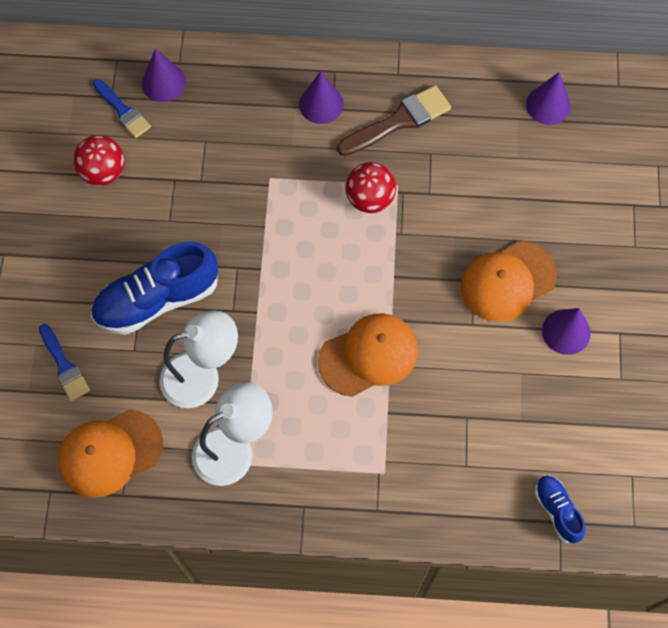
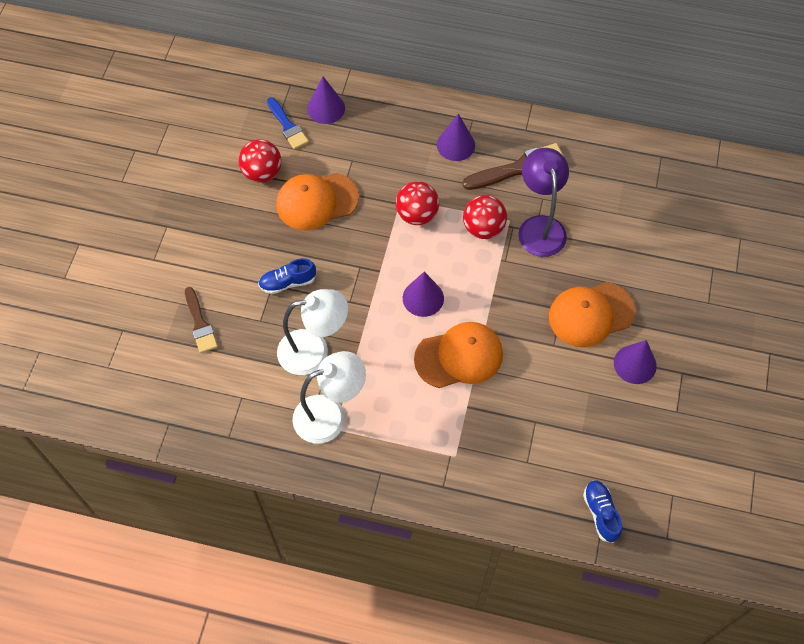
camera: 10 degrees right, 5 degrees down
(64, 365) = (200, 323): blue brush -> brown brush
(110, 453) = (224, 401): orange cap -> orange cap (317, 201)
(157, 300) = (287, 282): blue shoe -> blue shoe, size x0.51
(291, 195) = (417, 215): none -> red ball
(433, 187) = (540, 227): none -> purple lamp
(548, 105) = (652, 174): purple cone -> purple cone (423, 298)

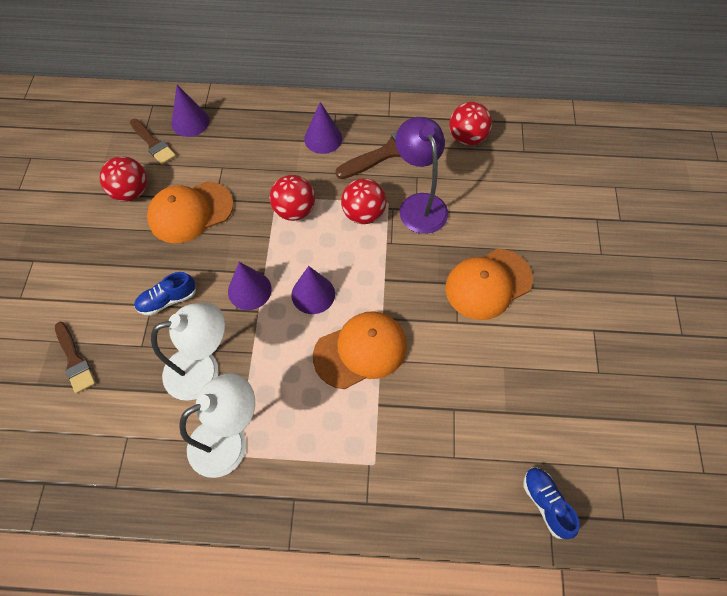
camera: 10 degrees left, 0 degrees up
(287, 126) = (153, 143): blue brush -> brown brush
(601, 165) = (467, 138): none -> red ball
(635, 364) = (544, 329): purple cone -> purple cone (249, 290)

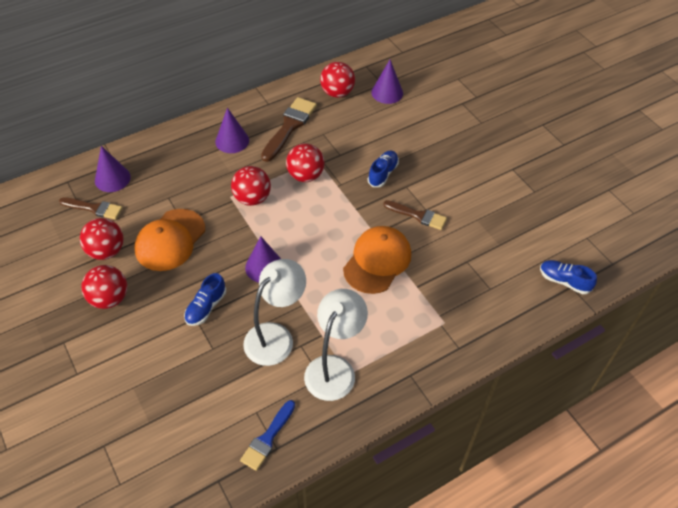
camera: 35 degrees left, 10 degrees down
(74, 360) = (166, 388): brown brush -> brown brush (418, 215)
(98, 241) = (109, 298): none -> red ball
(116, 471) = (268, 438): none -> blue brush
(313, 294) = (313, 244): purple cone -> purple cone (387, 92)
(419, 204) = (340, 150): purple lamp -> none
(443, 255) = (383, 173): none -> blue shoe
(488, 284) = (426, 176): orange cap -> none

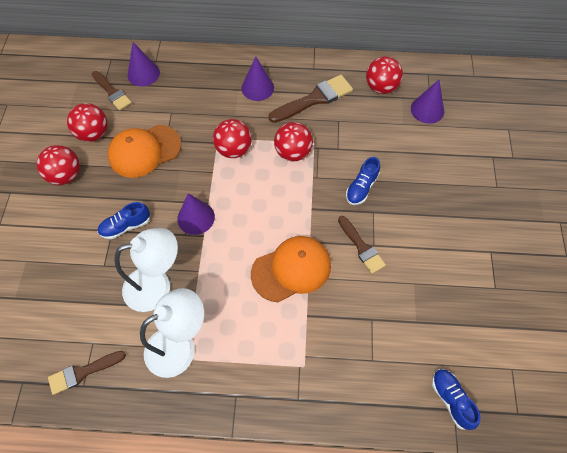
camera: 35 degrees right, 10 degrees up
(268, 438) = (83, 372): blue brush -> brown brush
(383, 173) = (361, 188): blue shoe -> blue shoe turned 150 degrees clockwise

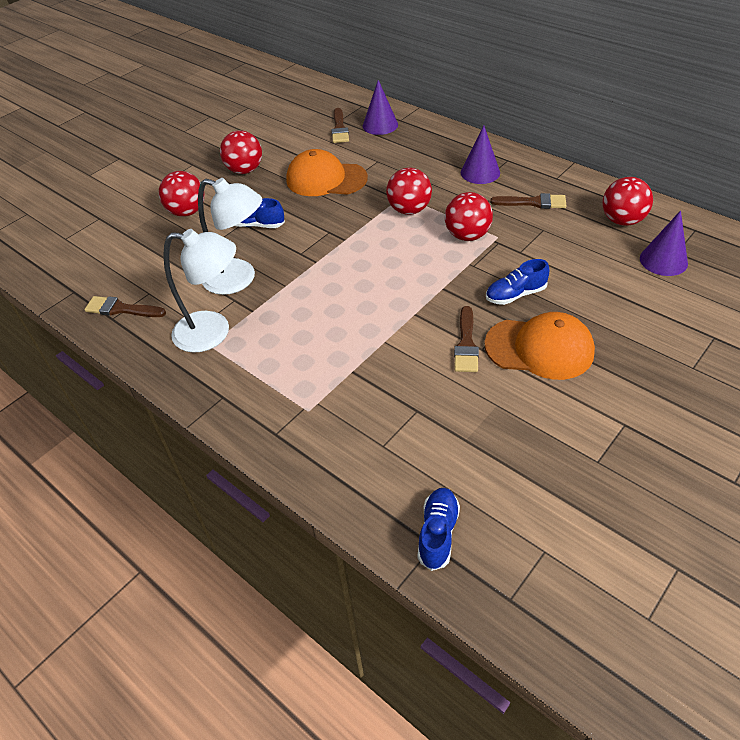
camera: 40 degrees right, 15 degrees down
(93, 134) = (295, 151): red ball -> red ball (187, 212)
(196, 218) = (322, 245): purple cone -> none
(291, 269) = (373, 326): orange cap -> orange cap (539, 348)
(314, 99) = (533, 202): brown brush -> brown brush, size x0.65

